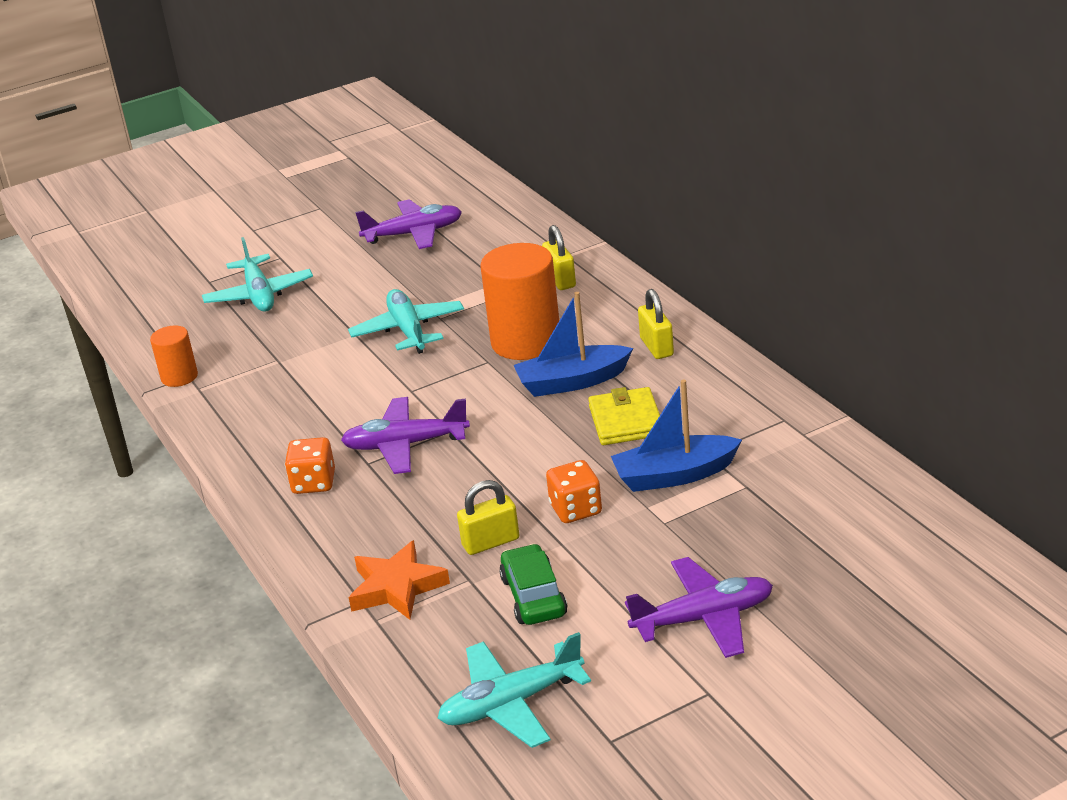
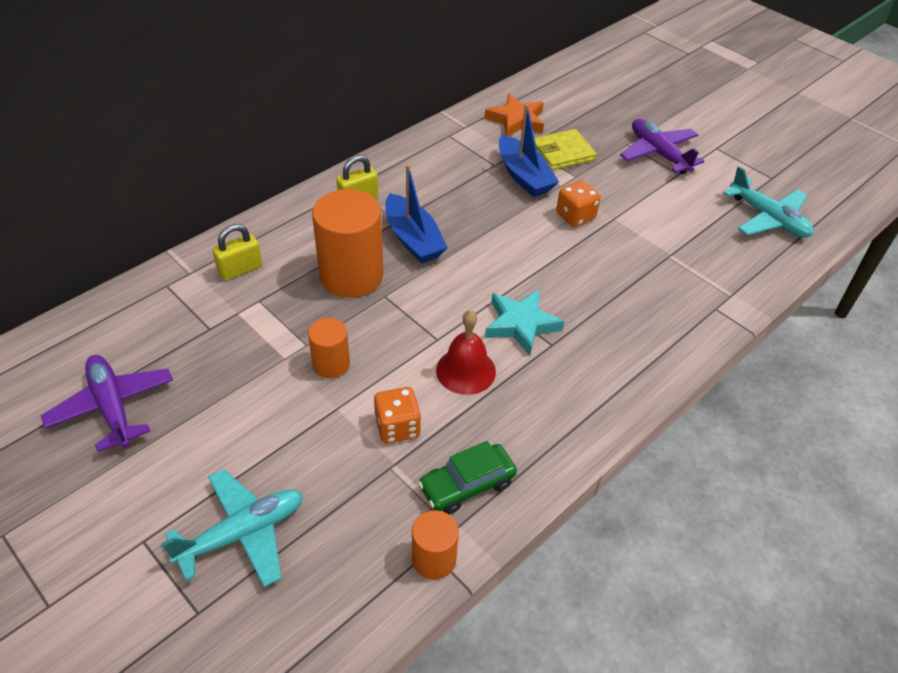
camera: 110 degrees left, 15 degrees up
(314, 483) = (590, 374): orange dice -> orange dice (397, 427)
(361, 405) = (466, 370): none -> red bell
(397, 587) = (693, 292): orange star -> orange star (516, 120)
(406, 445) = (521, 324): purple plane -> turquoise star
(408, 331) = (331, 364): turquoise plane -> orange cylinder
(491, 542) = (626, 252): yellow padlock -> none
(533, 596) = (671, 223): green car -> green car (467, 485)
(626, 421) = (463, 204): yellow wallet -> yellow wallet (562, 153)

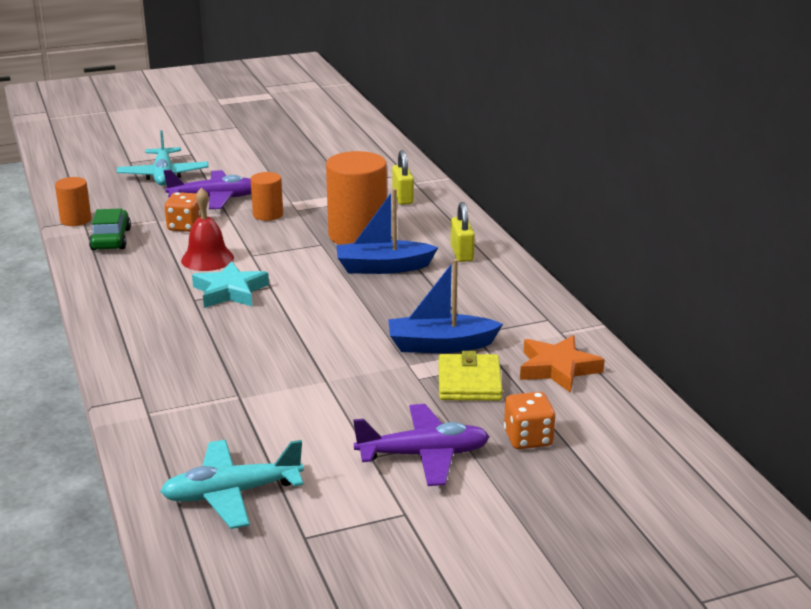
camera: 115 degrees right, 20 degrees down
(112, 407) = (301, 152): purple plane -> purple plane (214, 198)
(575, 216) = (348, 357): orange dice -> orange dice (528, 438)

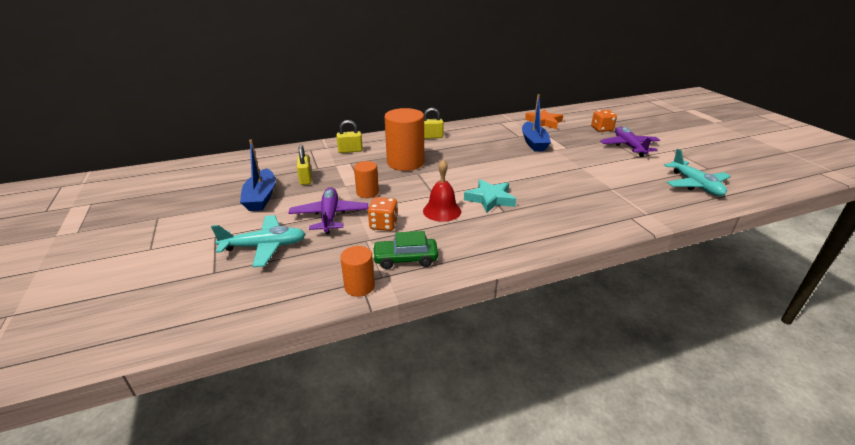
camera: 90 degrees left, 5 degrees up
(313, 179) = (306, 179): none -> yellow padlock
(383, 267) = (450, 155): blue boat -> blue boat (261, 197)
(469, 382) = (564, 138): yellow wallet -> none

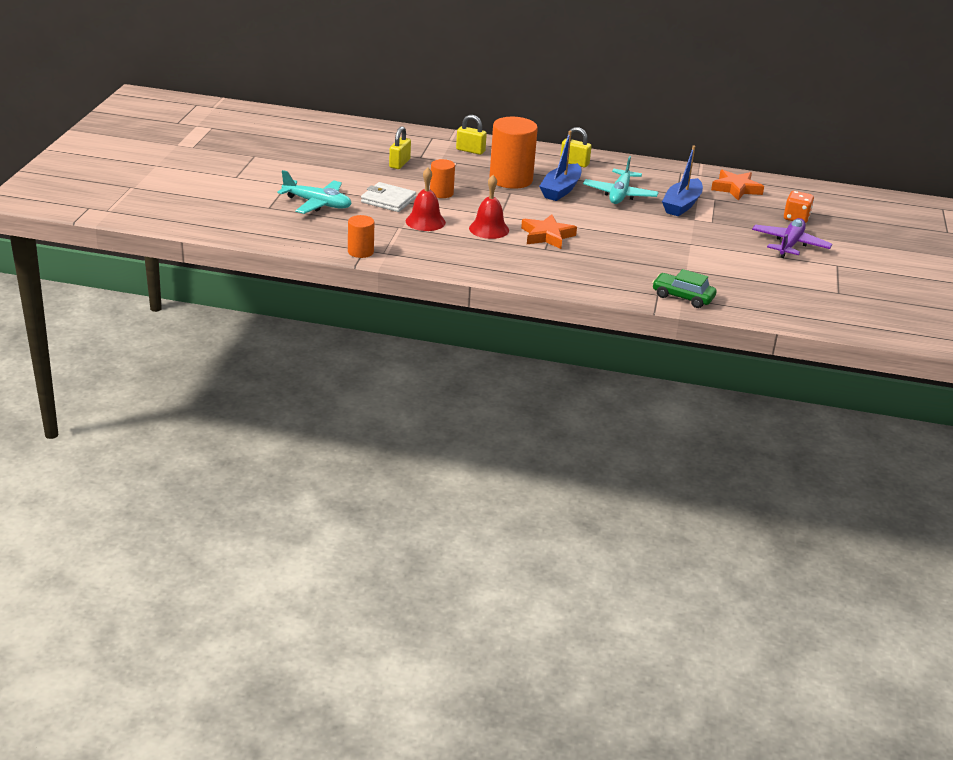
camera: 30 degrees right, 0 degrees up
(261, 197) = (346, 167): blue boat -> blue boat (560, 190)
(330, 216) = (388, 200): purple plane -> white wallet
(383, 225) = (425, 221): orange dice -> red bell
(405, 259) = (414, 249): green car -> green car (682, 297)
(490, 199) = (547, 236): turquoise star -> orange star
(695, 185) = (785, 298): turquoise plane -> turquoise plane (620, 194)

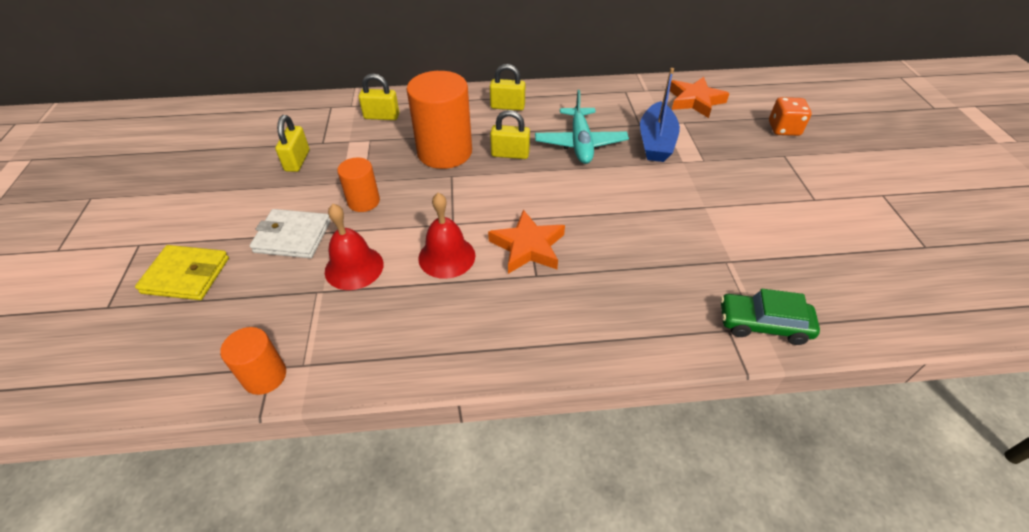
camera: 15 degrees left, 15 degrees up
(317, 204) = (186, 275): turquoise plane -> yellow wallet
(560, 190) = (510, 154): blue boat -> yellow padlock
(789, 245) = (810, 175): purple plane -> none

